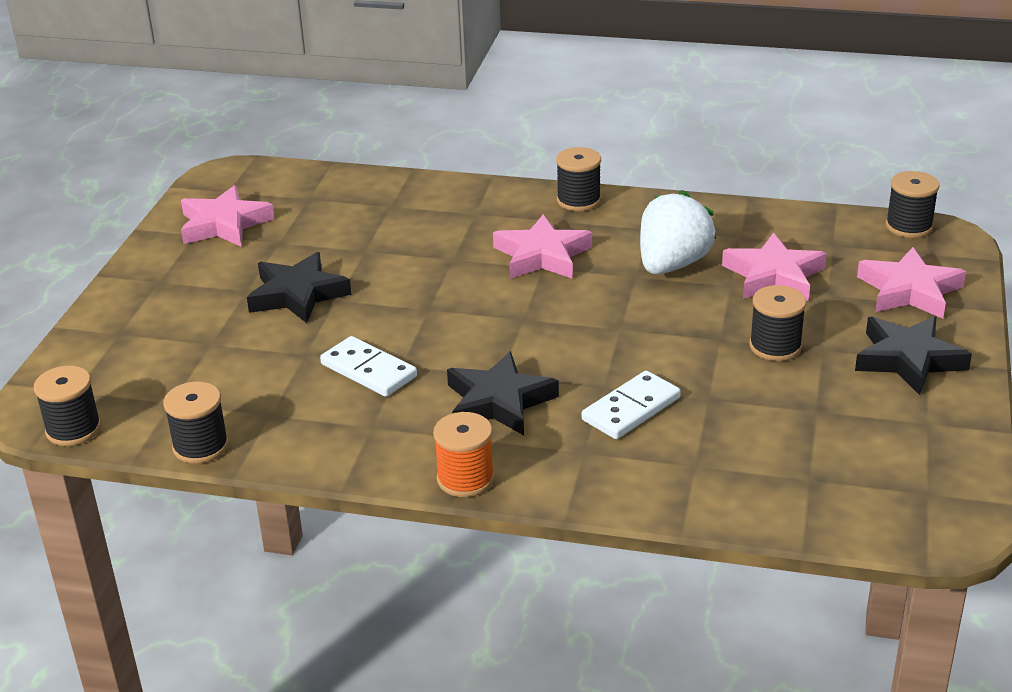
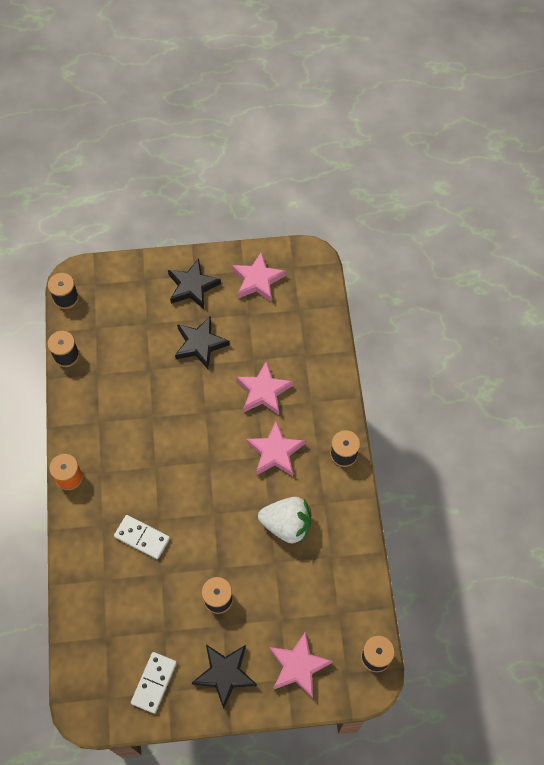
camera: 70 degrees right, 30 degrees up
(368, 370) = (142, 403): white domino -> white domino (154, 682)
(498, 402) = (132, 473): black star -> black star (192, 286)
(773, 276) = (291, 584): pink star -> pink star (263, 391)

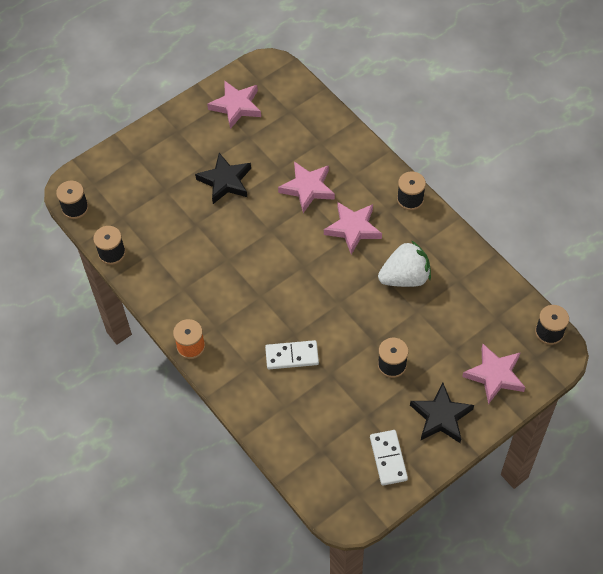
camera: 30 degrees left, 5 degrees down
(192, 286) = (183, 140): black star -> none

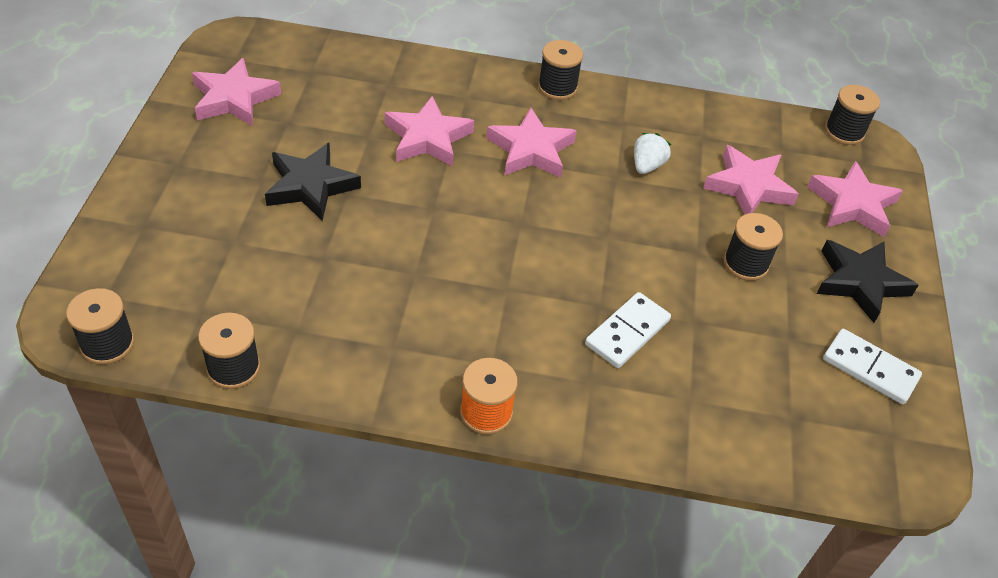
camera: 50 degrees left, 10 degrees down
(405, 277) = (647, 166): white strawberry -> white strawberry, size x0.55
(447, 326) = (748, 186): none -> pink star

